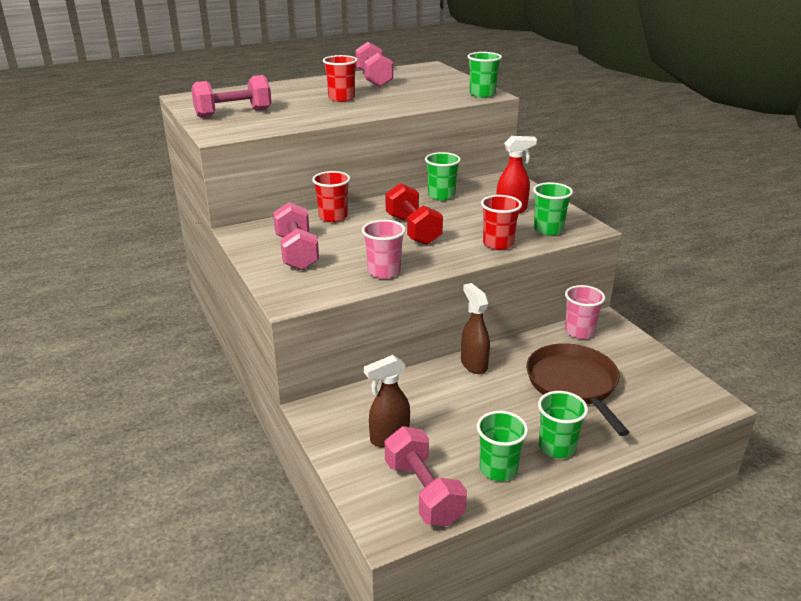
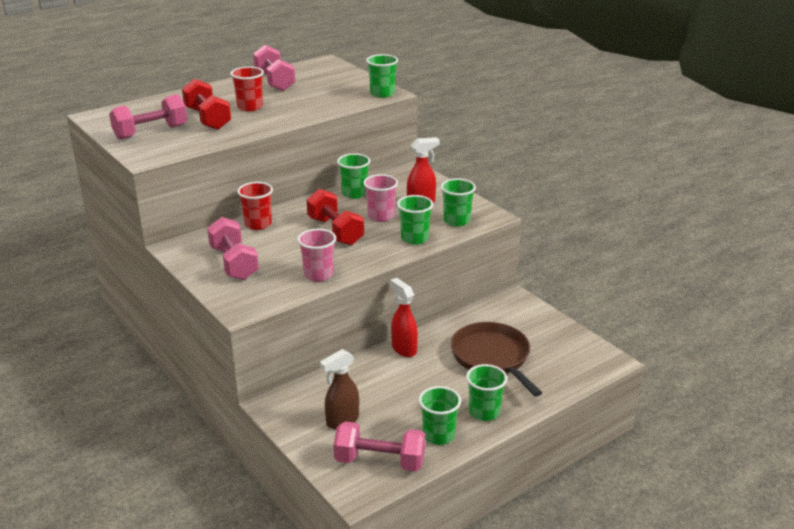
camera: 10 degrees left, 0 degrees up
(295, 105) = (207, 119): none -> red dumbbell
(423, 492) = (380, 461): pink dumbbell -> pink dumbbell turned 45 degrees counterclockwise
(473, 364) = (403, 349): brown spray bottle -> red spray bottle
(498, 244) = (414, 238): red cup -> green cup
(579, 332) = (492, 309): pink cup -> pink cup (381, 216)

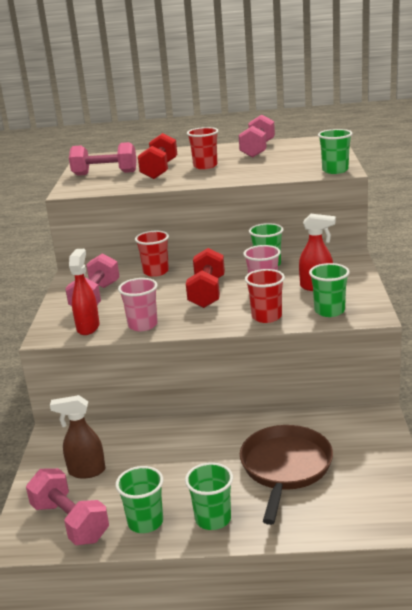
camera: 40 degrees right, 5 degrees down
(403, 349) = (213, 427): red spray bottle -> red spray bottle (88, 327)
(414, 238) = (266, 317): green cup -> red cup

